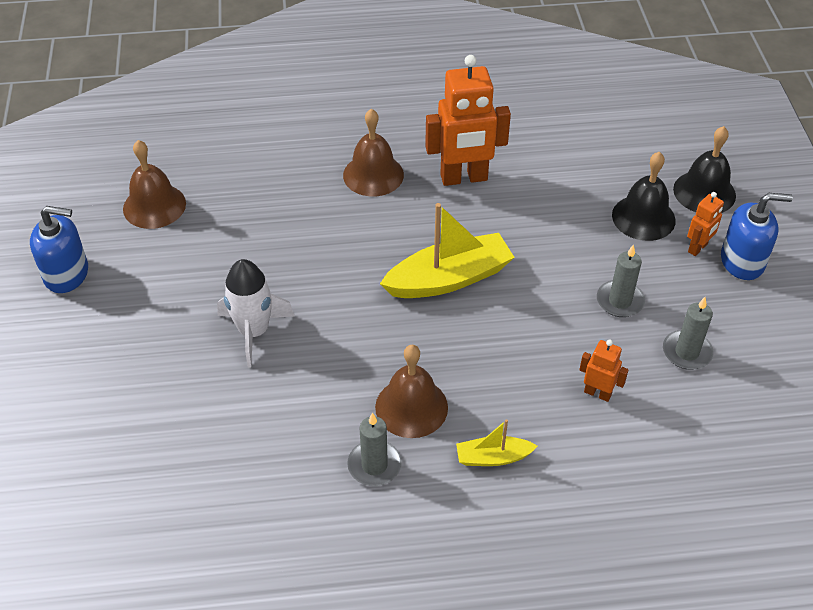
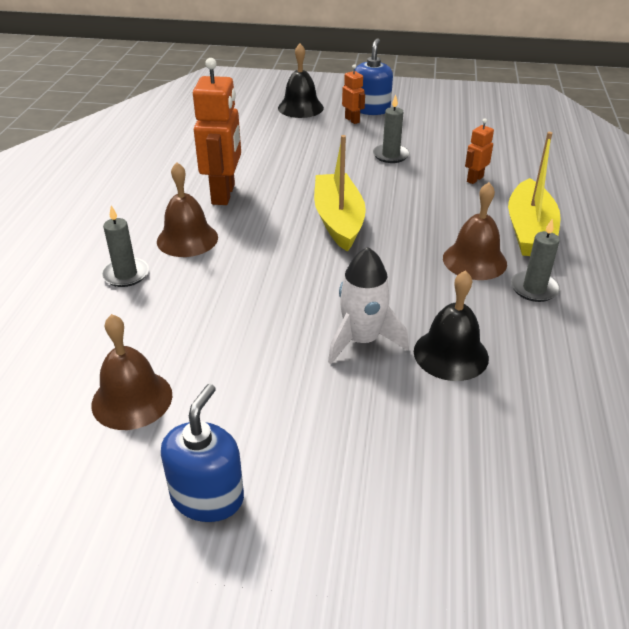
camera: 75 degrees left, 10 degrees down
(493, 457) = (529, 231): yellow boat -> yellow boat, size x1.92
(643, 217) = (313, 132): black bell -> black bell (451, 354)
(687, 352) = (445, 142): grey candle -> grey candle (126, 274)

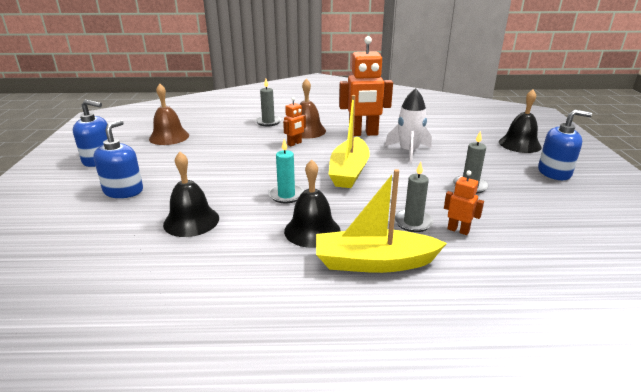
camera: 80 degrees right, 10 degrees down
(338, 220) = (349, 171): yellow boat -> yellow boat turned 120 degrees clockwise
(352, 120) = (521, 166): orange robot -> orange robot (294, 143)
(352, 437) = (123, 191): none -> blue soap dispenser
(362, 340) = (208, 188): white rocket -> white rocket (408, 152)
(392, 272) = (286, 195): none -> turquoise candle
(474, 260) = (312, 230): brown bell -> black bell
(534, 289) = (276, 262): grey candle -> grey candle (413, 222)

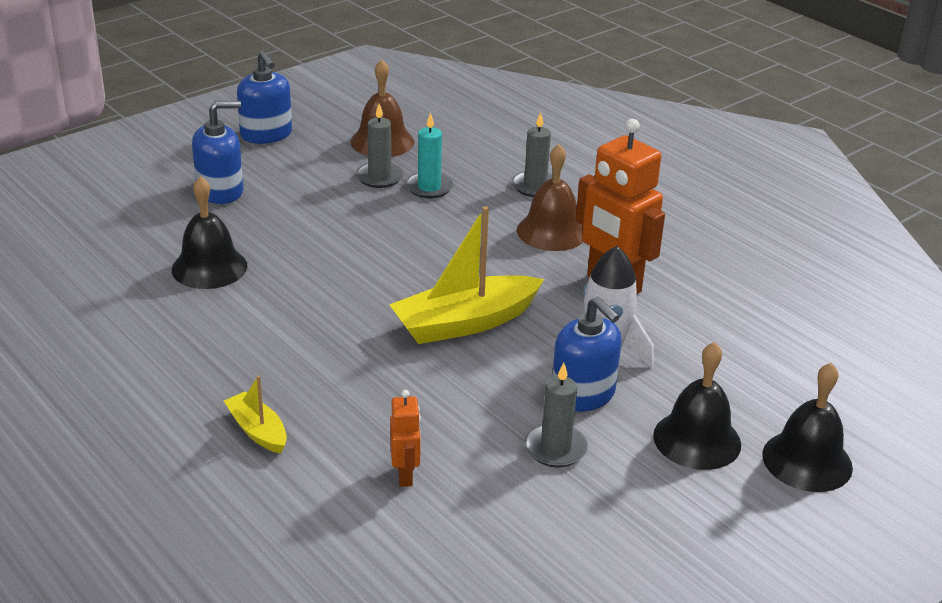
camera: 50 degrees right, 5 degrees up
(286, 195) = (338, 302): turquoise candle -> turquoise candle (429, 187)
(294, 143) = (493, 241): orange robot -> none
(312, 230) = (278, 358): black bell -> black bell (697, 439)
(374, 262) = (257, 431): yellow boat -> yellow boat, size x0.52
(413, 222) = (383, 429): grey candle -> grey candle (379, 177)
(554, 172) = (727, 529): blue soap dispenser -> blue soap dispenser (583, 394)

